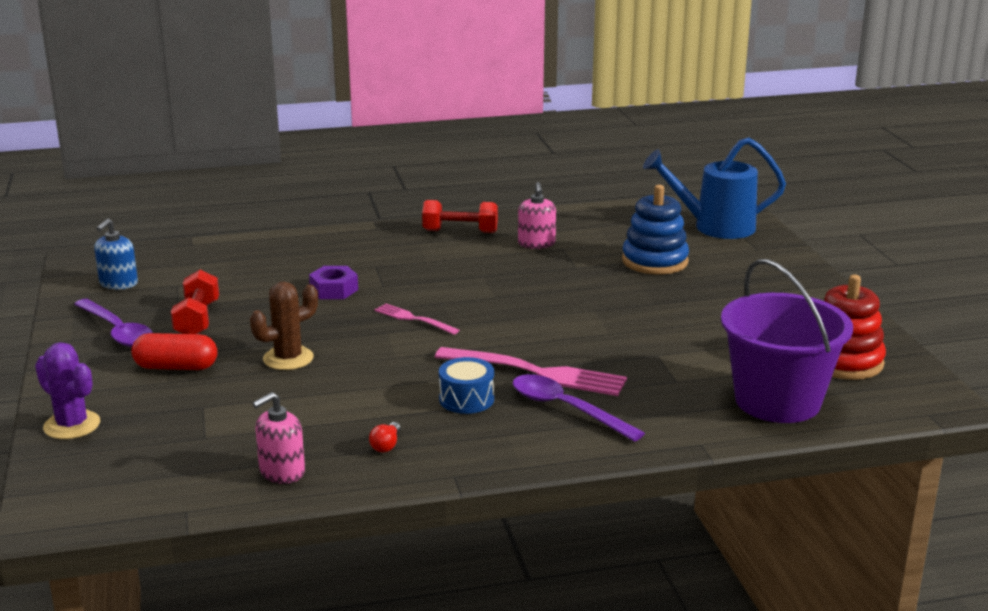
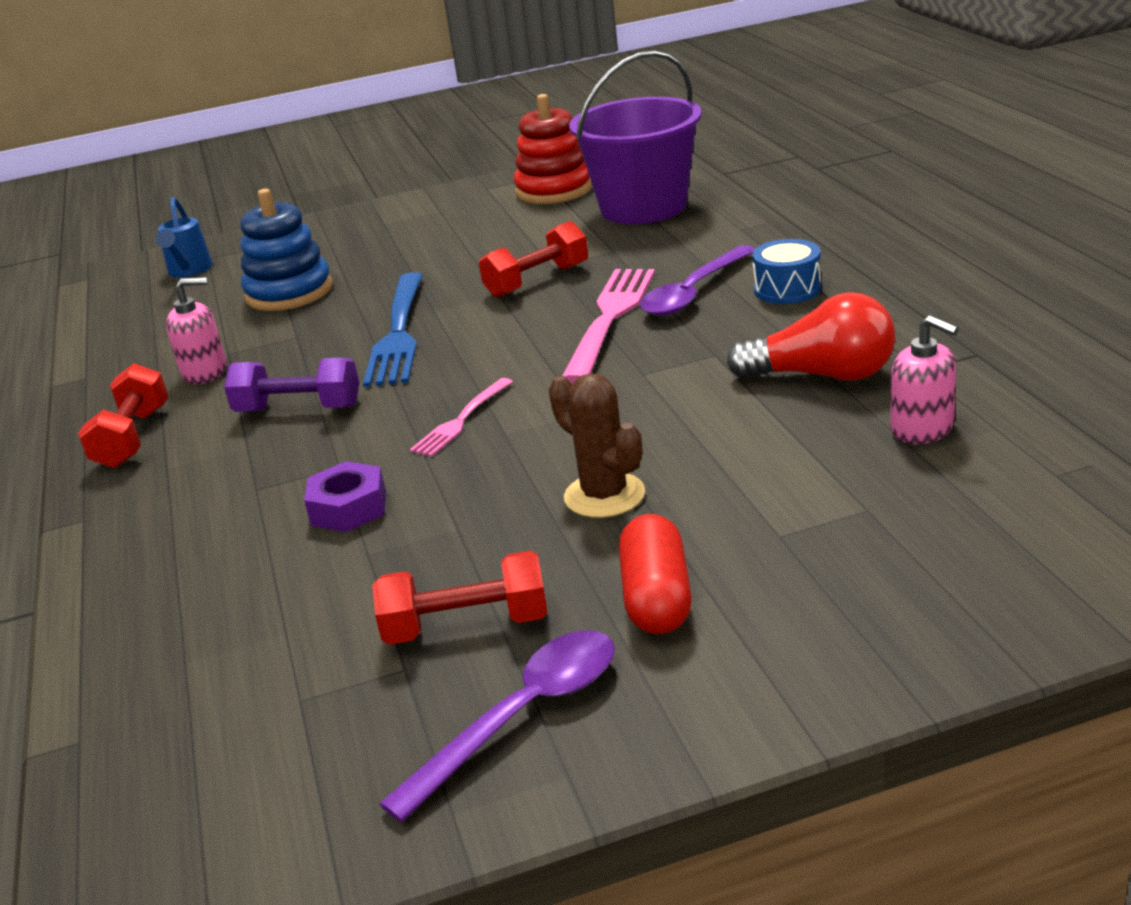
camera: 90 degrees left, 5 degrees up
(72, 425) = (895, 652): purple cactus -> none
(118, 283) = (279, 794): blue soap dispenser -> none
(386, 445) = (822, 375): red light bulb -> red light bulb, size x2.40
(465, 272) = (298, 409): none -> purple dumbbell
(466, 399) = (689, 347): blue drum -> blue drum (787, 289)
(559, 299) = (398, 333): none -> blue fork
(626, 348) = (537, 281): none -> red dumbbell
(714, 227) = (189, 271): blue watering can -> blue watering can, size x0.57

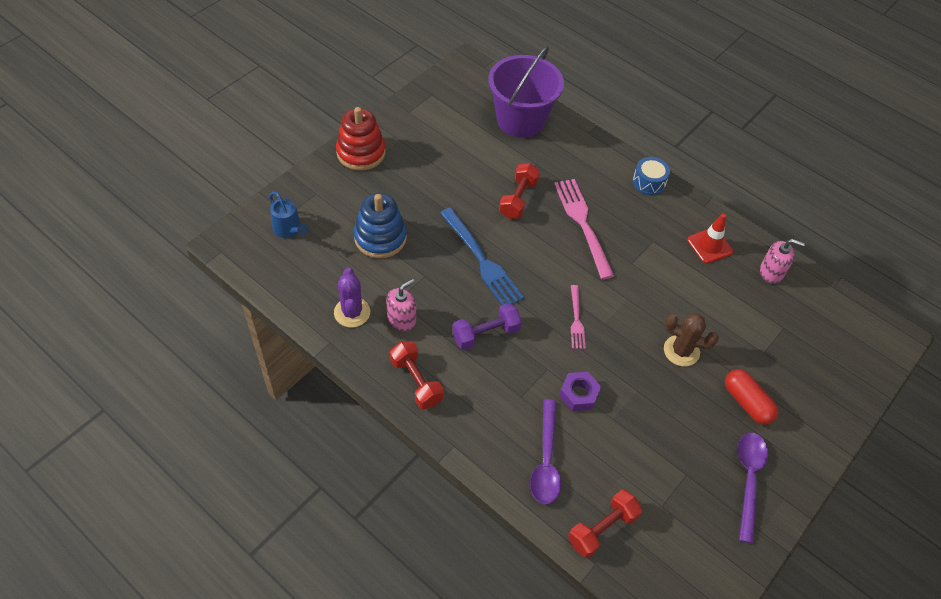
camera: 40 degrees left, 25 degrees up
(153, 354) = (352, 312): none -> purple cactus
(466, 626) = (690, 444): red dumbbell -> red dumbbell (602, 529)
(554, 190) = (453, 108): red stacking toy -> red stacking toy (361, 152)
(693, 292) = (606, 194): purple spoon -> purple spoon (546, 460)
(822, 375) = (709, 246): red light bulb -> red traffic cone

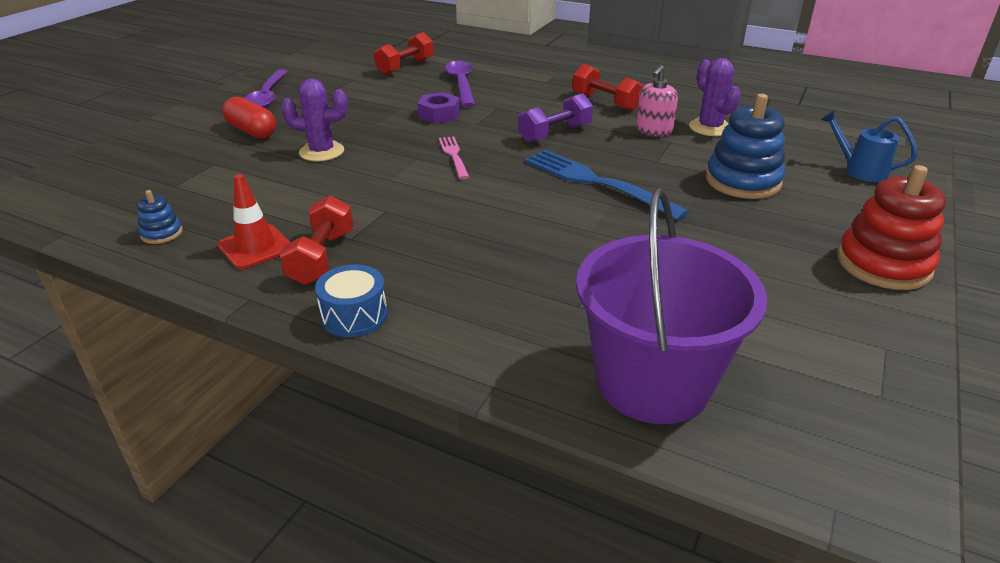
camera: 170 degrees right, 20 degrees down
(518, 199) = (583, 251): red dumbbell -> red dumbbell (322, 257)
(582, 224) = (468, 239): pink fork -> none
(681, 351) = (321, 152): brown cactus -> purple cactus
(771, 272) = (162, 233): pink soap dispenser -> blue stacking toy

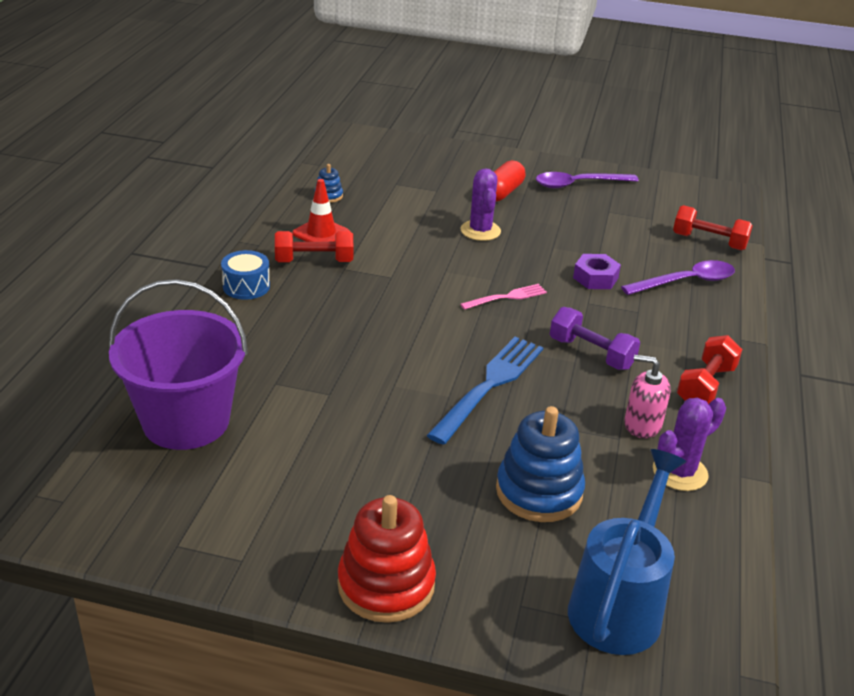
camera: 75 degrees right, 0 degrees up
(859, 170) = (619, 604): blue watering can -> blue watering can, size x1.75

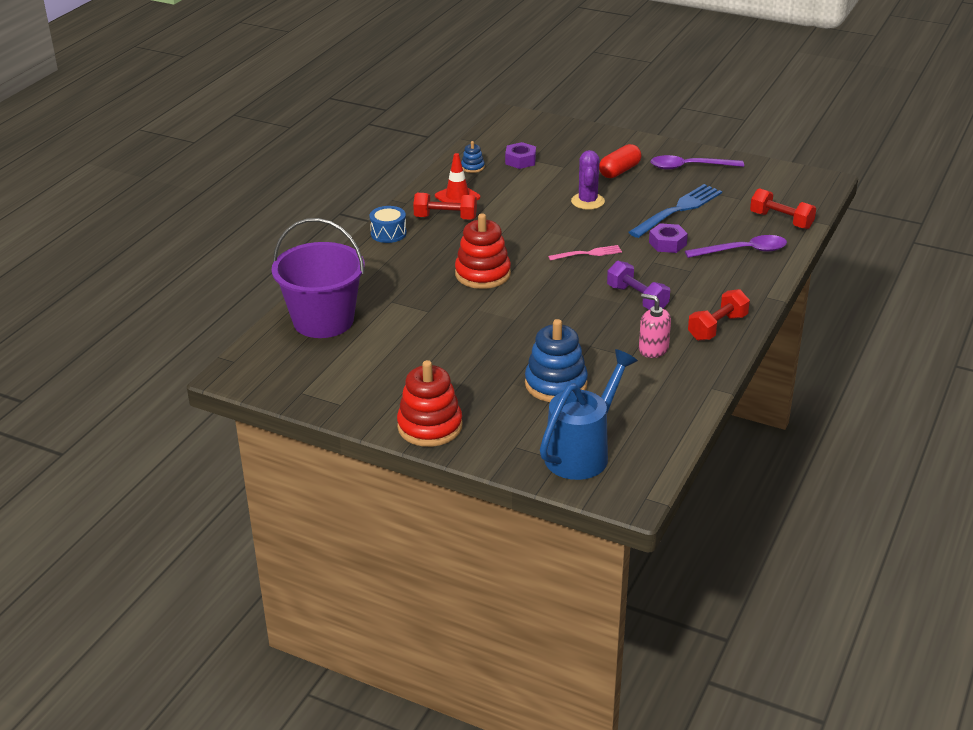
camera: 15 degrees right, 0 degrees up
(383, 185) = (520, 160): none -> purple nut
(385, 334) = (482, 274): none -> red stacking toy
(489, 385) = (548, 314): blue fork -> blue fork (678, 210)
(680, 472) = (666, 381): purple cactus -> none

